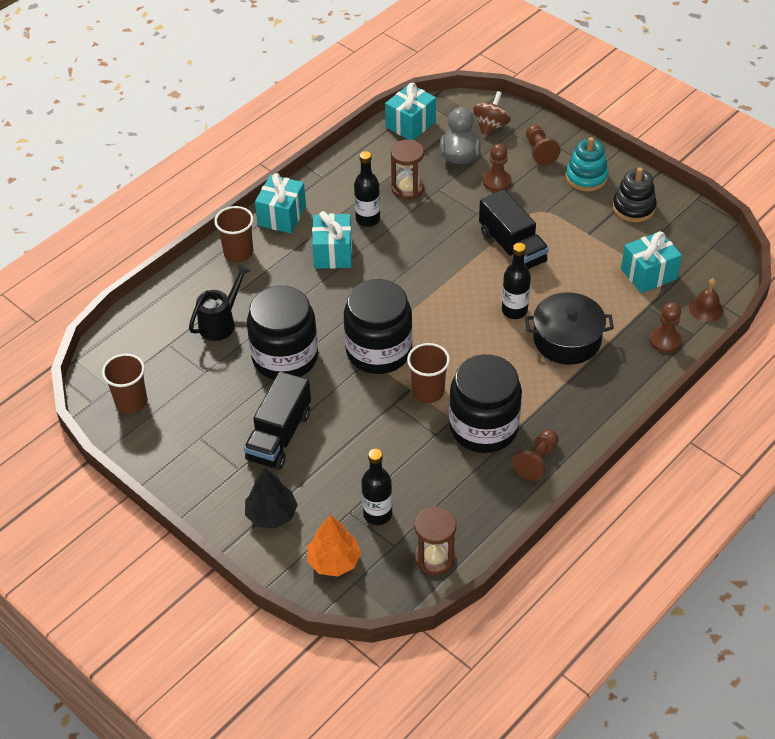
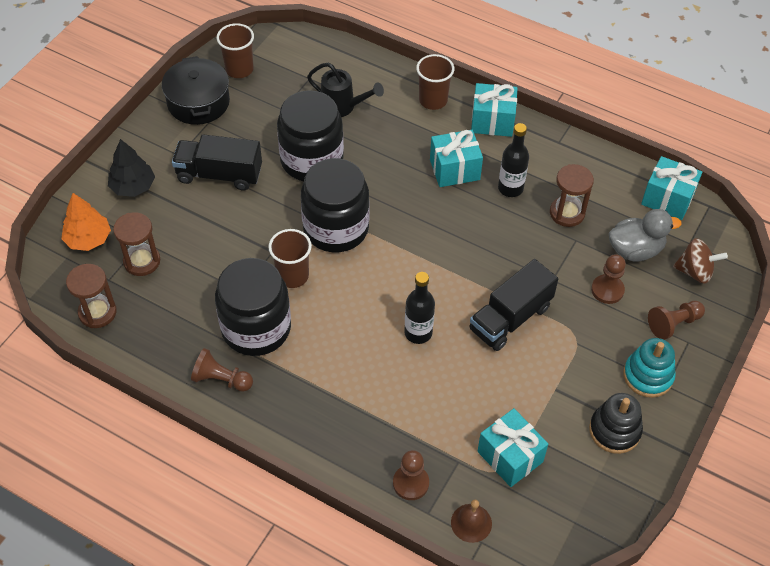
camera: 75 degrees right, 5 degrees up
(377, 514) = (142, 261): black bottle -> brown hourglass
(567, 339) = (389, 386): black pot -> black pot (198, 102)

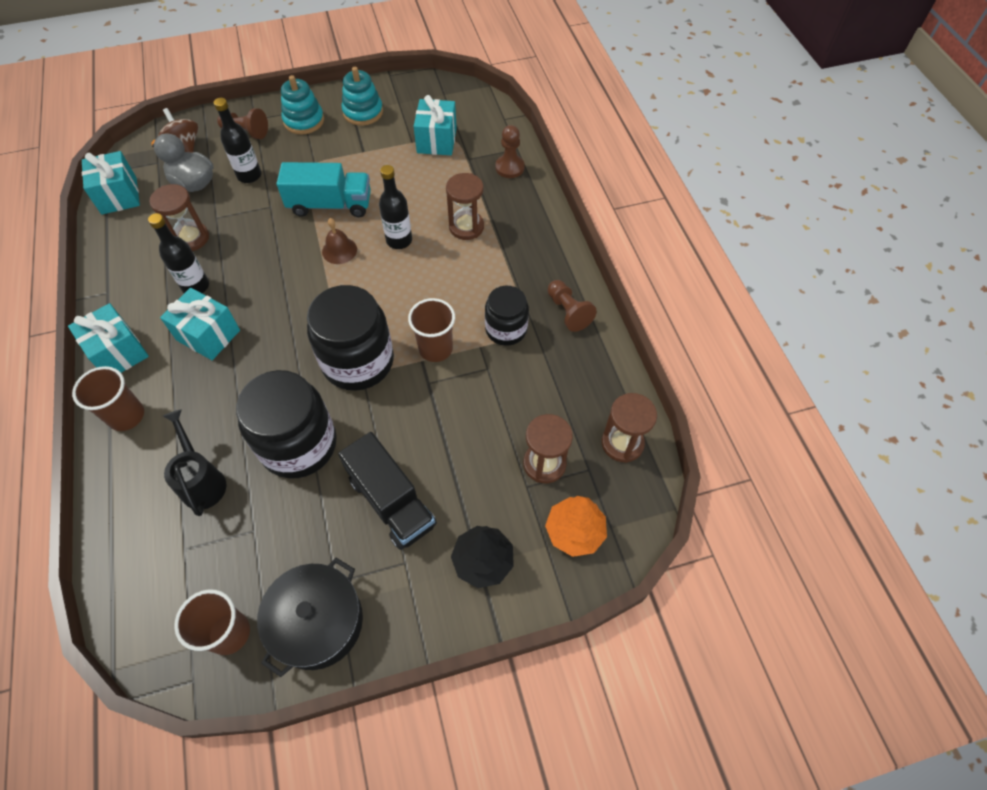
camera: 135 degrees left, 5 degrees up
(256, 328) = (506, 329): black jar -> black jar, size x0.59
(380, 388) = (466, 227): none -> brown hourglass
(471, 523) = (499, 129): brown bell -> brown bell (339, 250)
(510, 318) = (330, 205): black truck -> turquoise truck
(607, 290) = (249, 175): brown pawn -> black bottle
(614, 430) = (363, 112): black stacking toy -> turquoise stacking toy

